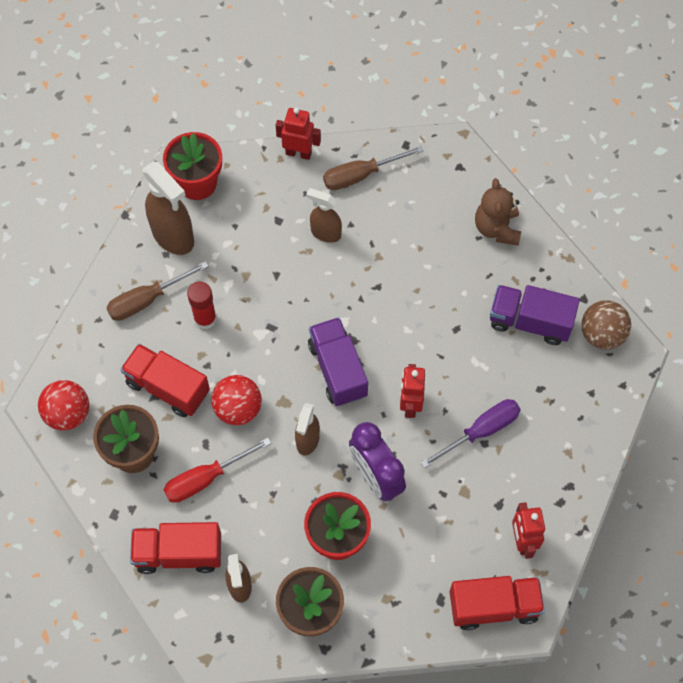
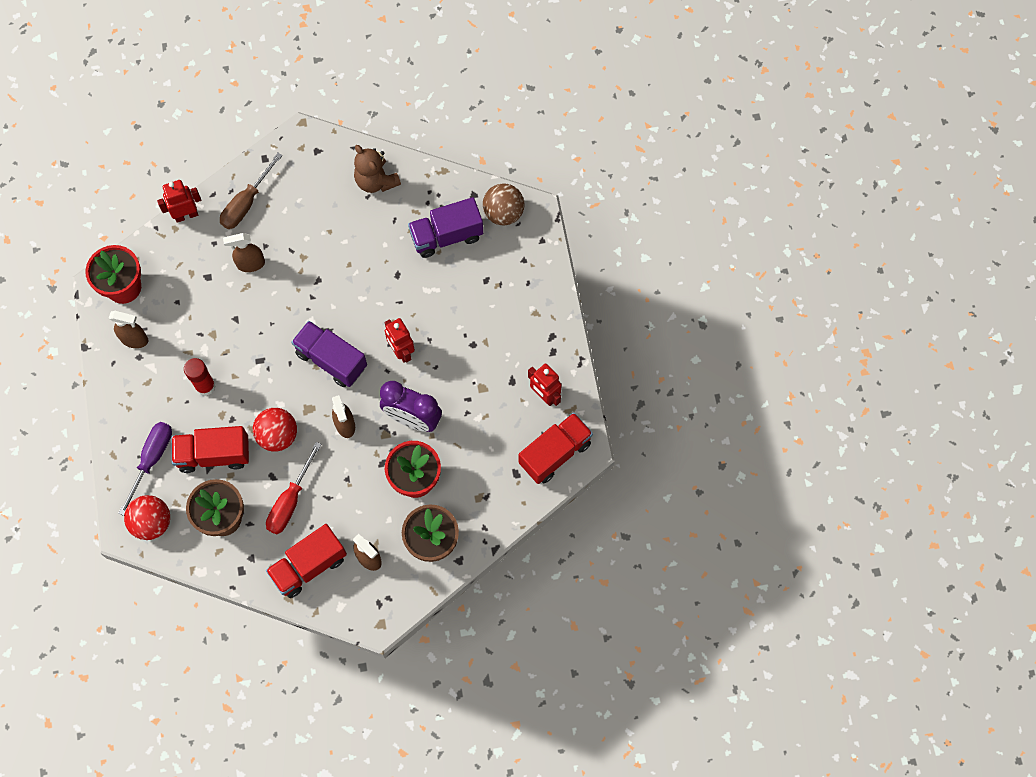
camera: 35 degrees left, 5 degrees up
(147, 300) = (150, 400): brown screwdriver -> none
(173, 236) = (135, 339): brown spray bottle -> brown spray bottle, size x0.60
(481, 431) = (464, 338): purple screwdriver -> purple screwdriver (151, 460)

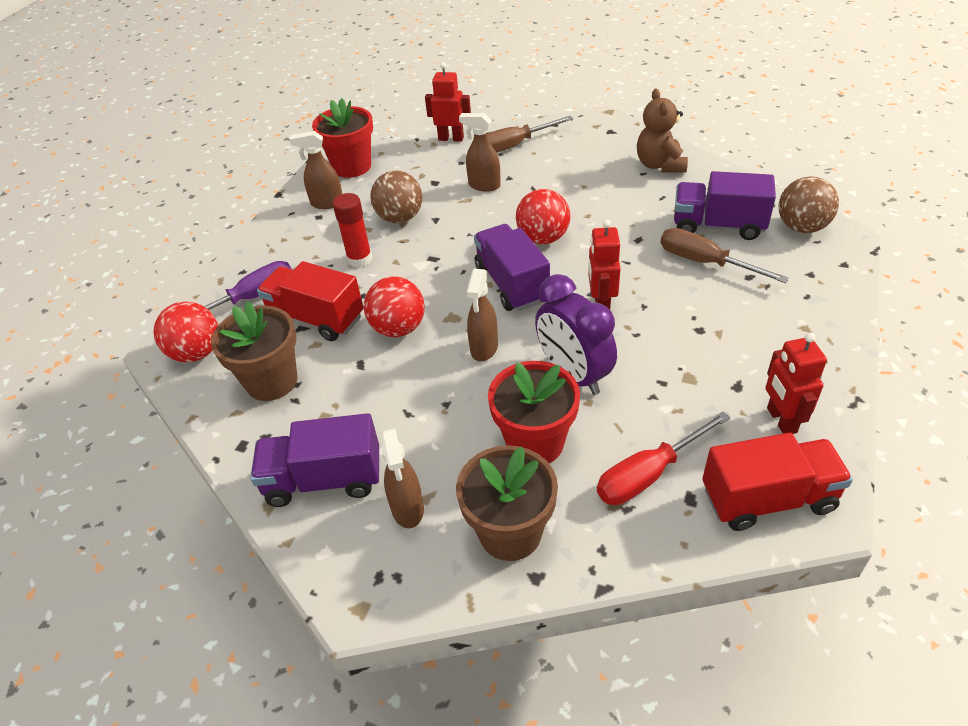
camera: 35 degrees right, 25 degrees down
(135, 339) = (327, 203): brown spray bottle -> brown spray bottle turned 135 degrees clockwise
(207, 330) = (400, 218): none -> brown ball
(290, 501) = (360, 397): red screwdriver -> red screwdriver (649, 474)
(309, 566) = (324, 480): red truck -> purple truck
(329, 304) = (543, 238): none -> red ball
(452, 279) = (705, 262): none -> brown screwdriver

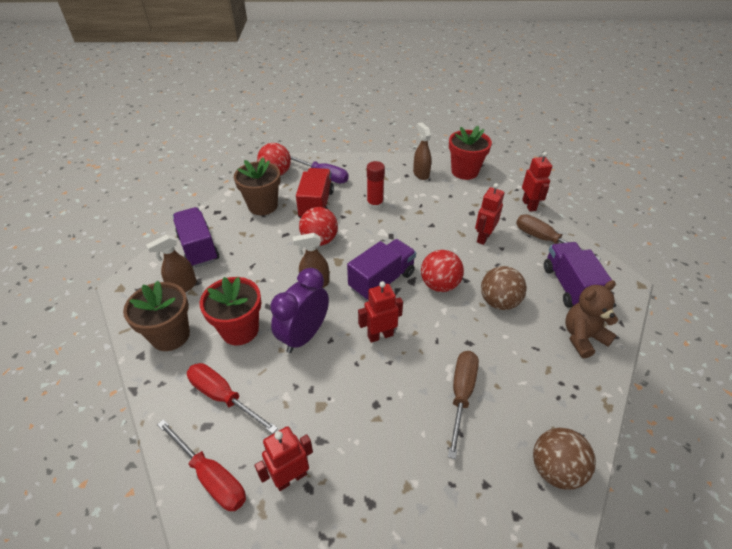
camera: 65 degrees right, 0 degrees up
(400, 218) = (424, 209): brown ball -> brown ball (499, 302)
(484, 185) = (483, 237): brown spray bottle -> red robot
(718, 226) = (518, 396): purple truck -> purple truck (569, 286)
(768, 498) = (211, 476): red truck -> red screwdriver

